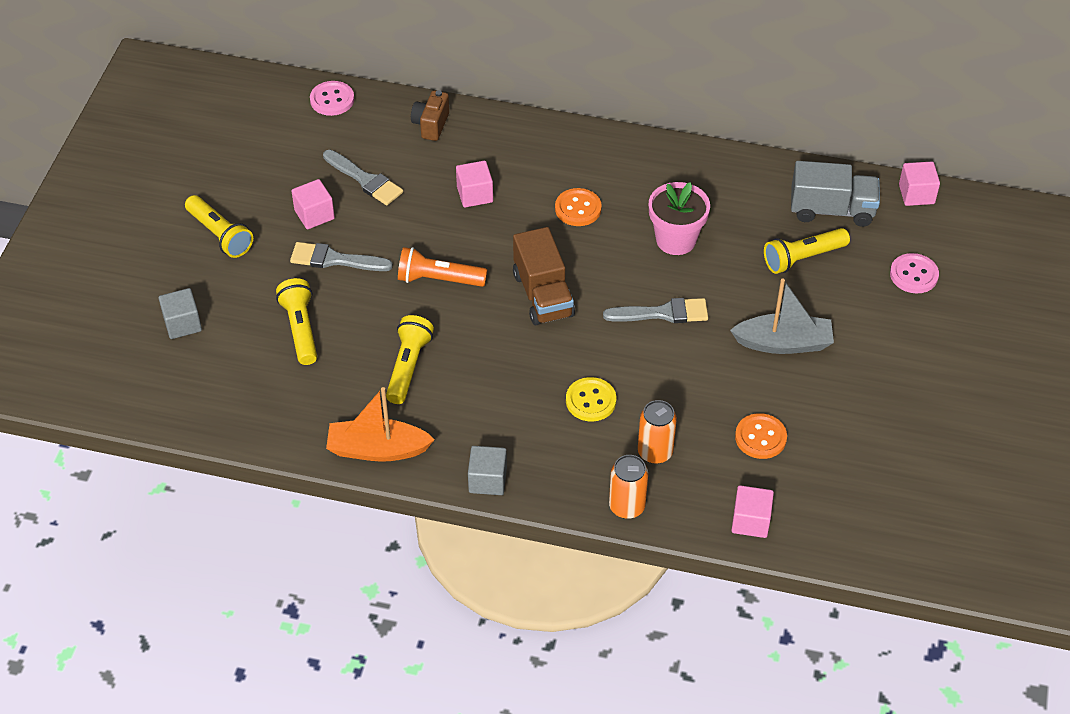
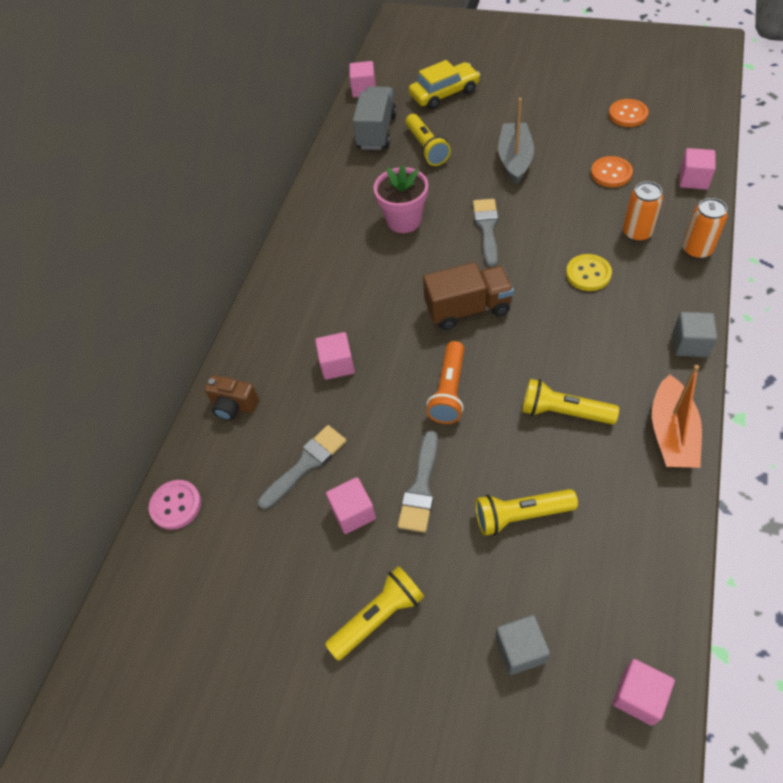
camera: 80 degrees left, 5 degrees up
(137, 396) = (638, 696): none -> pink cube
(578, 209) = (362, 285): orange button -> orange button (628, 114)
(914, 275) = (444, 93): pink button -> yellow car

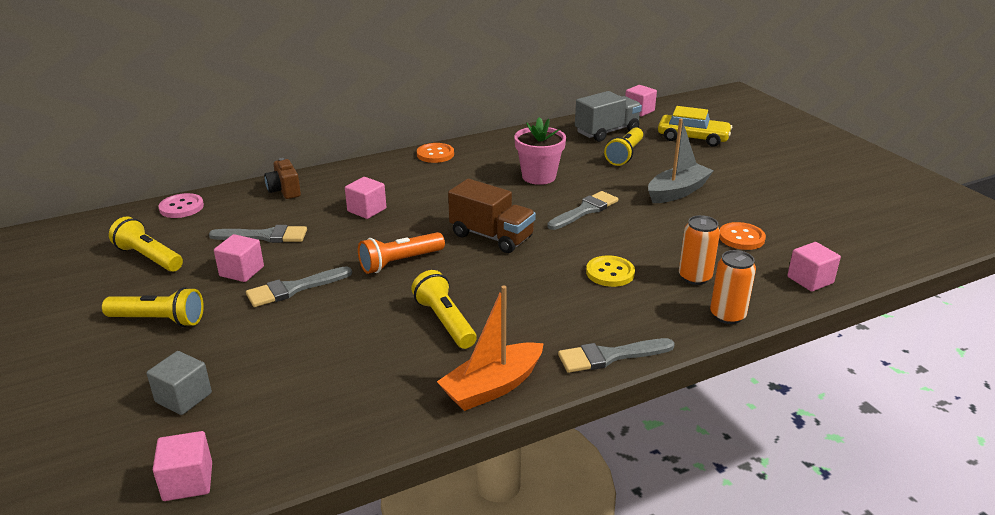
camera: 40 degrees right, 25 degrees down
(521, 515) = (315, 344): yellow flashlight -> yellow flashlight (149, 257)
(628, 114) = (825, 218): orange button -> orange button (435, 154)
(690, 344) = (609, 356): grey cube -> grey brush

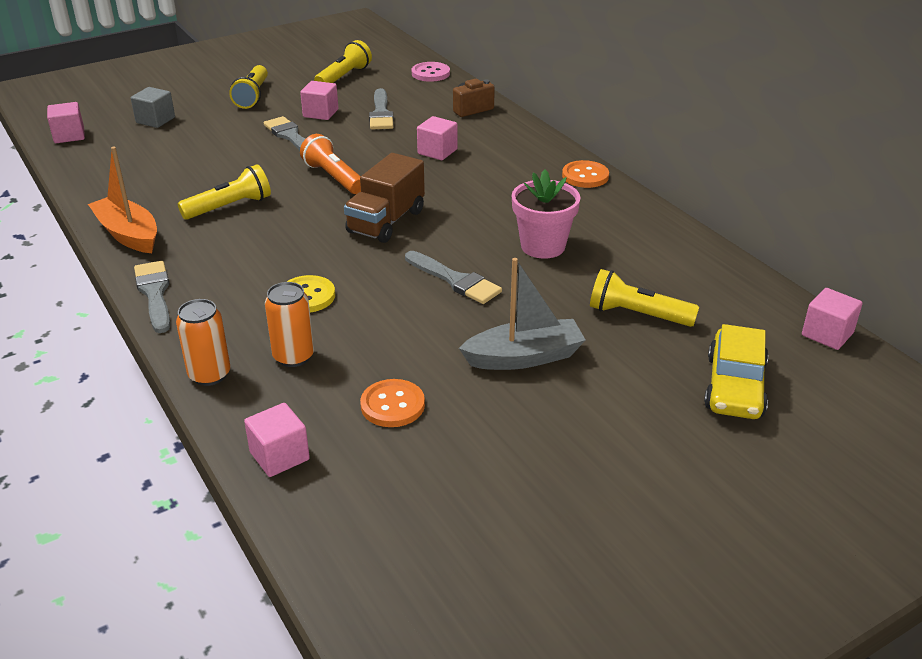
camera: 85 degrees right, 5 degrees up
(607, 132) = (718, 300): grey truck -> none
(677, 192) = (524, 357): grey boat -> grey boat turned 60 degrees counterclockwise

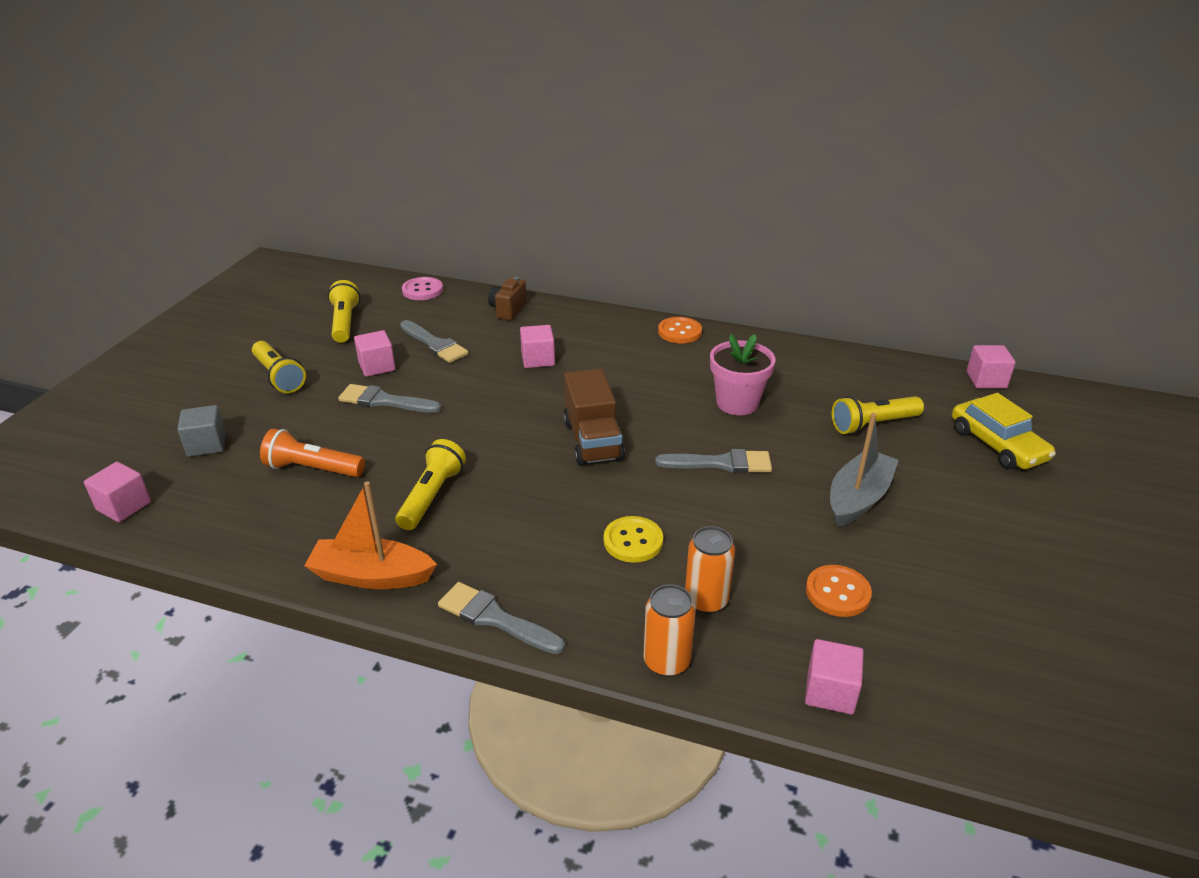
camera: 40 degrees left, 0 degrees up
(334, 178) = (486, 422): orange flashlight -> orange flashlight (313, 469)

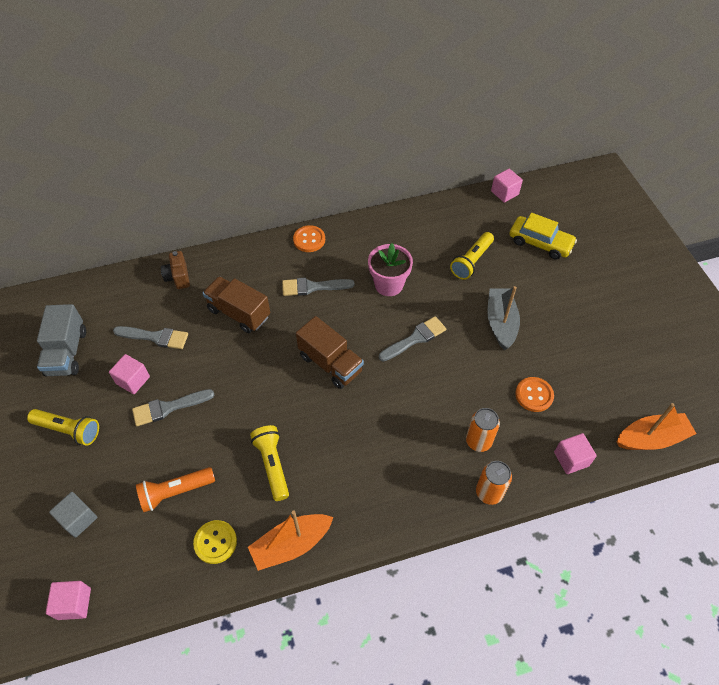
camera: 35 degrees left, 20 degrees up
(345, 323) = (67, 352): yellow flashlight -> grey truck
(422, 290) = (96, 289): pink button -> none
(495, 618) = (384, 525): grey brush -> grey brush (313, 287)
(538, 359) = (239, 313): pink cube -> brown truck
(633, 541) = (412, 425): yellow button -> yellow button (215, 542)
(998, 739) = (651, 438): none -> orange boat

